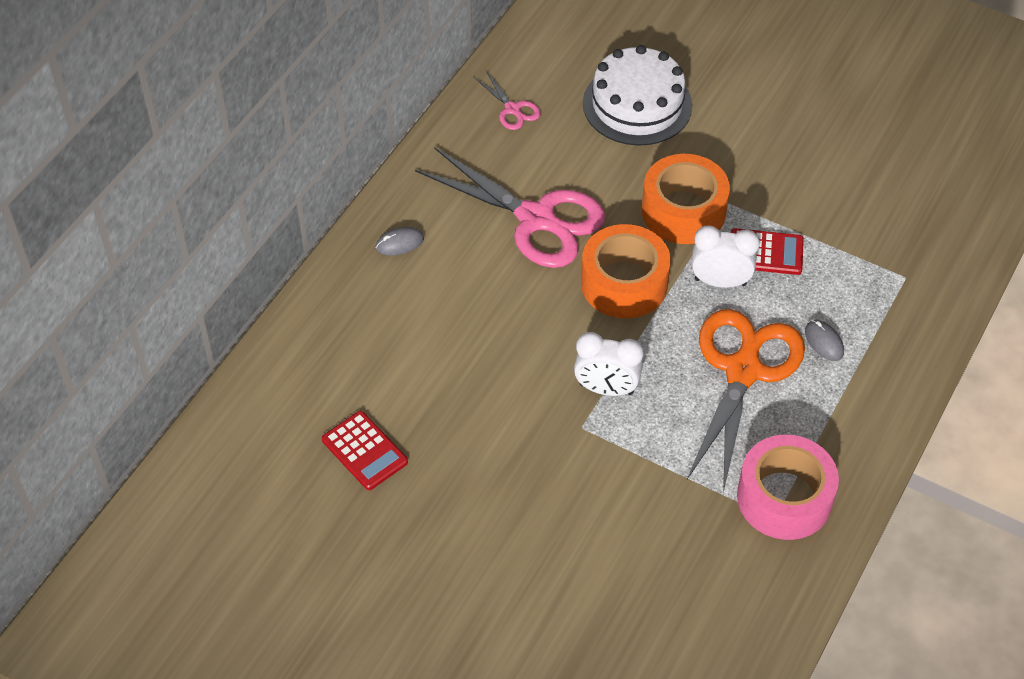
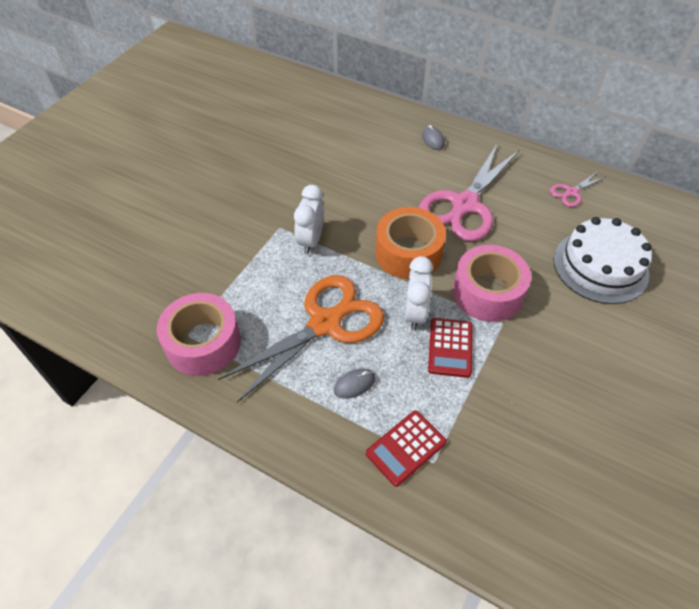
camera: 90 degrees right, 0 degrees up
(364, 451) = (270, 130): red calculator -> red calculator (406, 448)
(683, 211) = (487, 292): orange tape -> pink tape
(743, 370) = (325, 323): orange scissors -> orange scissors turned 60 degrees counterclockwise

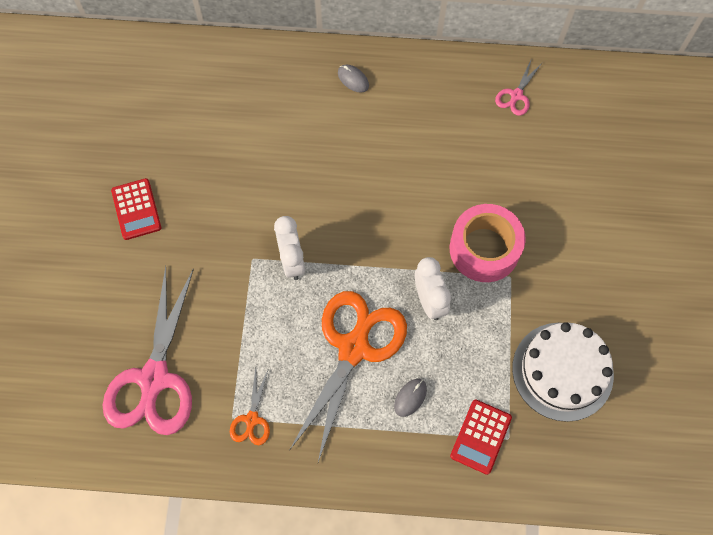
camera: 25 degrees left, 15 degrees up
(203, 343) = (252, 419): pink tape -> orange scissors
(408, 253) = (393, 235): orange tape -> none
(450, 348) = (476, 323): red calculator -> red calculator (136, 209)
(465, 205) = (421, 153): pink scissors -> pink scissors (154, 378)
(600, 266) = (572, 175): white cake -> white cake (562, 371)

